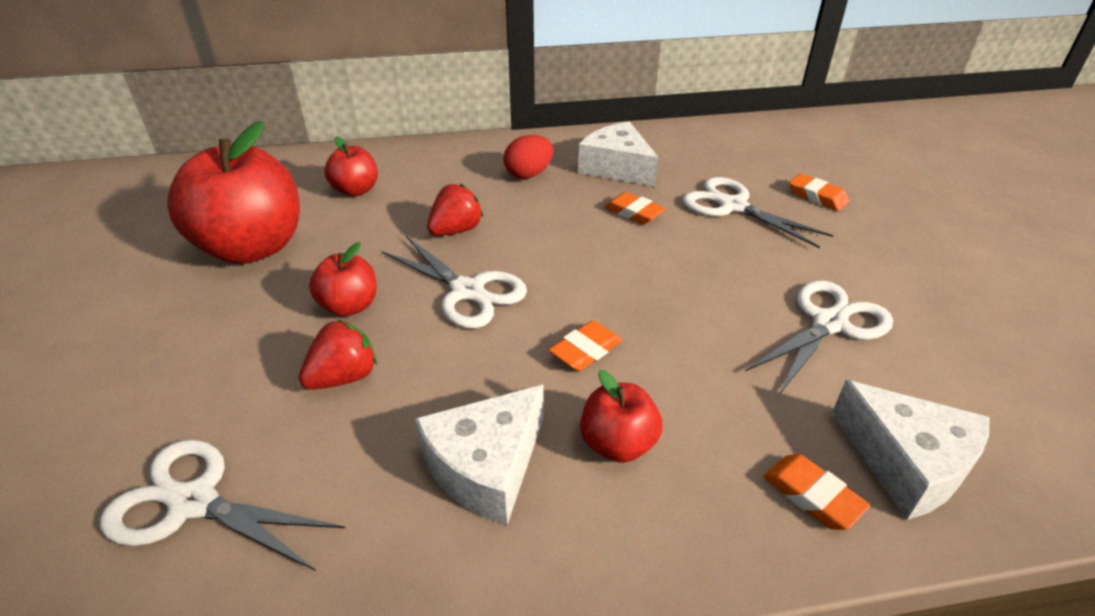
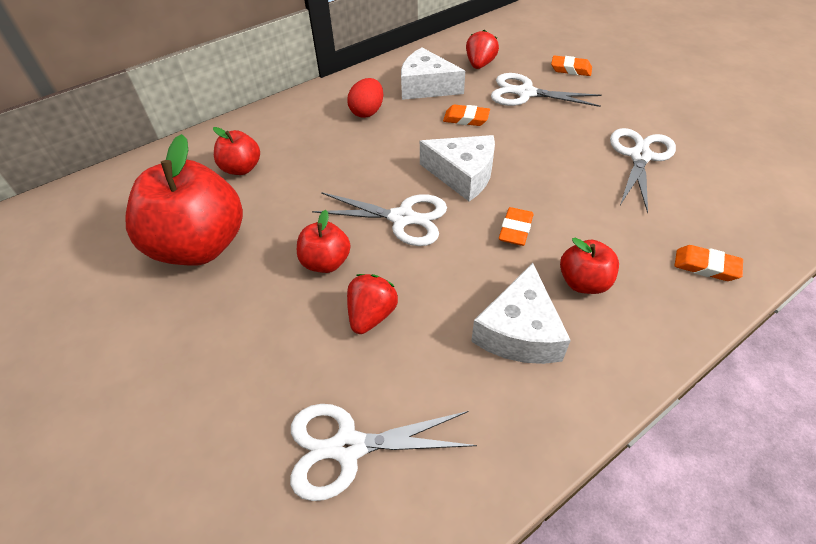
camera: 25 degrees left, 10 degrees up
(456, 230) = (352, 175): red strawberry -> red strawberry (480, 64)
(906, 462) = (735, 226): white cheese -> white cheese (463, 175)

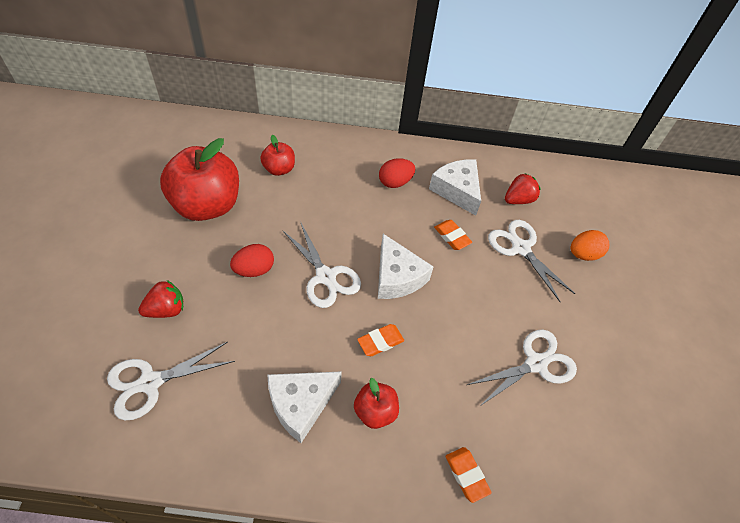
camera: 35 degrees right, 5 degrees up
(326, 262) = (254, 270): red apple -> red egg
(348, 447) = (150, 383): white scissors -> white scissors turned 60 degrees counterclockwise
(371, 315) = (240, 322): red strawberry -> red strawberry (166, 309)
(570, 69) = (583, 254): orange eraser -> orange egg

